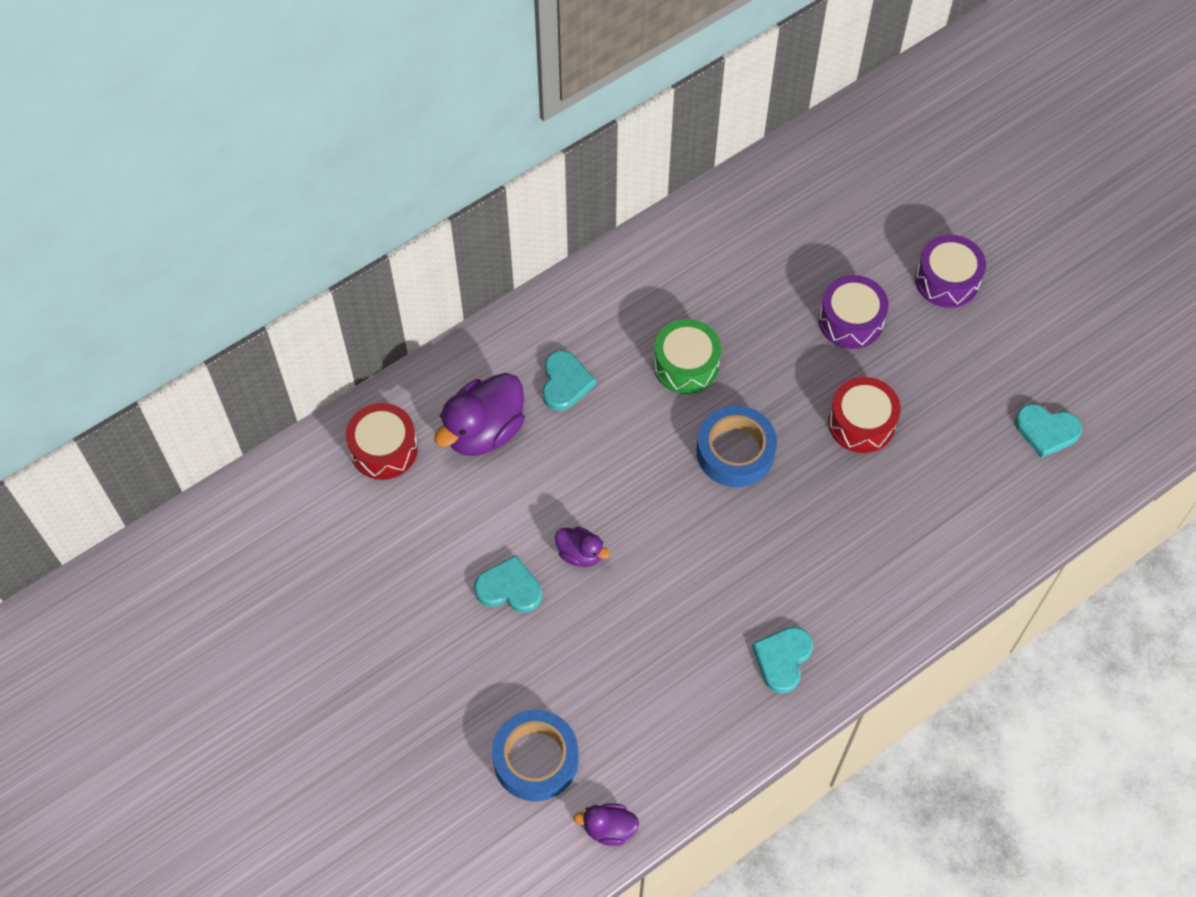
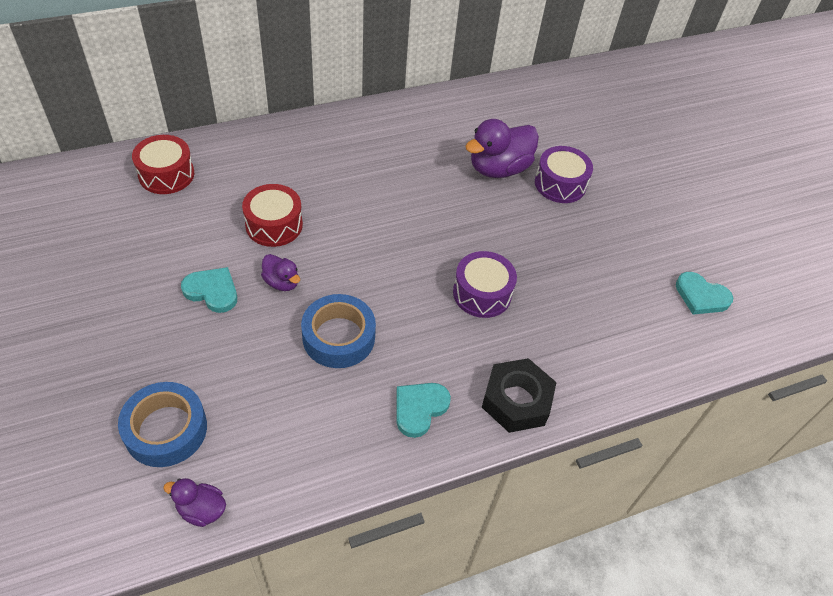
camera: 10 degrees right, 10 degrees down
(484, 431) = (248, 182): purple duck -> purple duck (498, 168)
(565, 382) = (324, 168): turquoise heart -> none
(686, 365) = (421, 180): green drum -> none
(735, 452) = (438, 245): blue tape -> blue tape (338, 337)
(861, 423) = (547, 252): red drum -> red drum (274, 225)
(879, 620) = (516, 400): none -> black nut
(947, 280) = (643, 177): purple drum -> purple drum (482, 293)

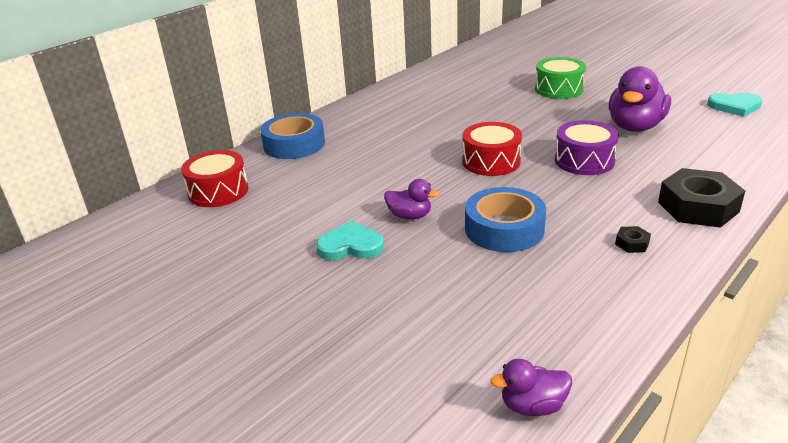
camera: 20 degrees left, 20 degrees down
(166, 429) = (420, 361): blue tape -> blue tape (294, 144)
(274, 225) = (359, 185): red drum -> red drum (491, 161)
(419, 408) = (632, 243): turquoise heart -> black nut
(498, 168) = (503, 96): purple duck -> purple duck (635, 127)
(560, 184) = (559, 89): purple drum -> green drum

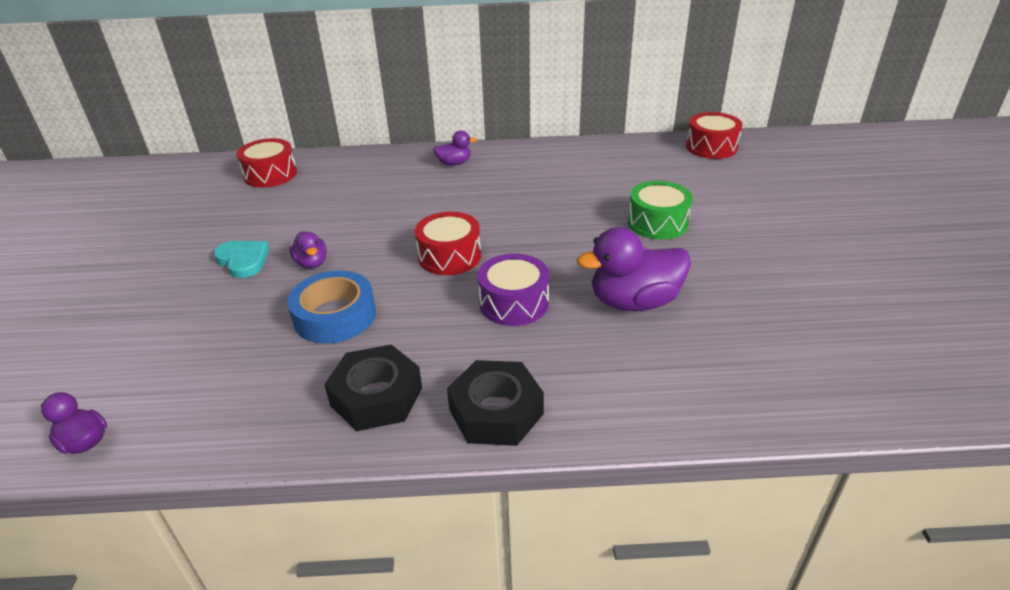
camera: 45 degrees right, 5 degrees up
(294, 144) = (372, 163): blue tape -> none
(360, 117) = (454, 163): none -> purple duck
(498, 44) = (711, 147): none -> red drum
(632, 243) = (376, 396): black nut -> black nut, size x2.39
(735, 106) = (797, 348): turquoise heart -> none

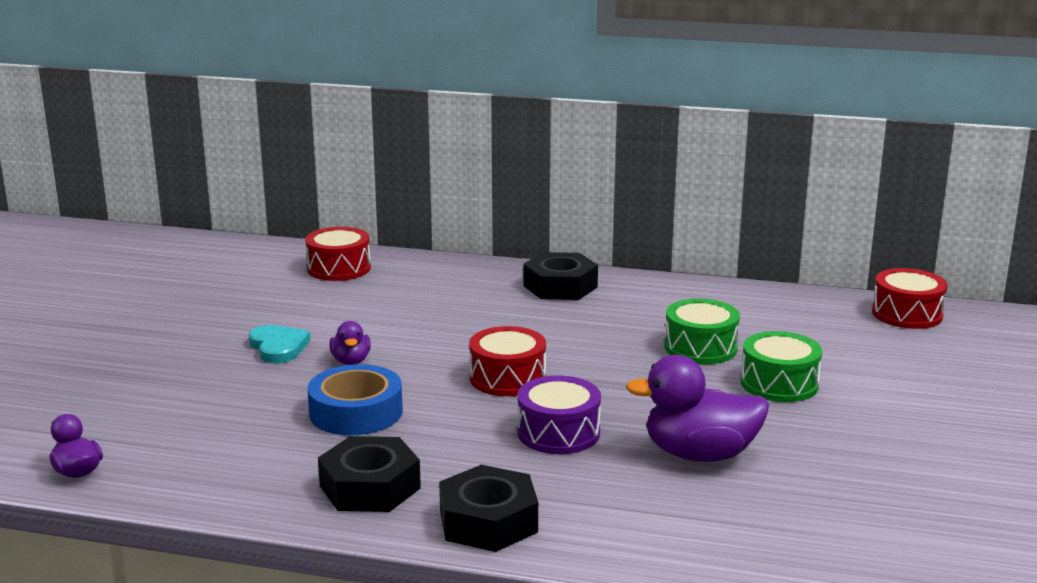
camera: 15 degrees right, 15 degrees down
(454, 163) = (560, 286): purple duck -> black nut
(584, 200) = (700, 348): none -> green drum

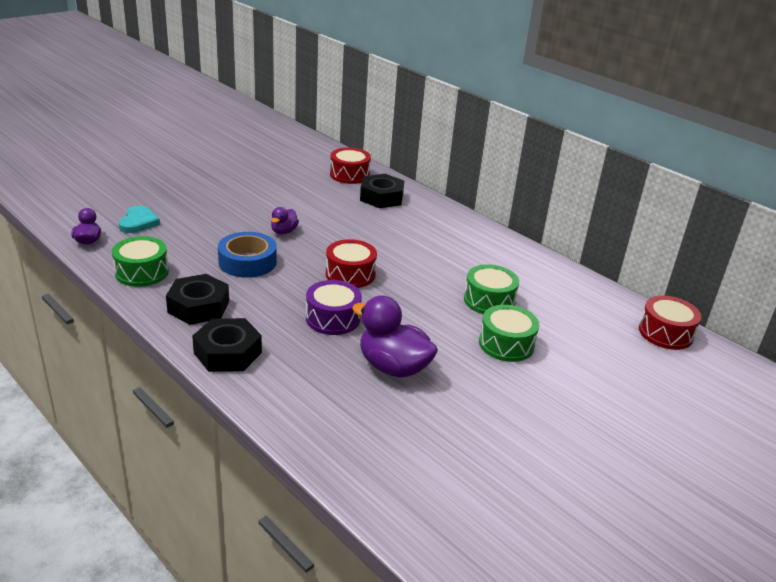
camera: 30 degrees right, 10 degrees up
(225, 479) = (142, 272): none -> green drum
(278, 347) = (259, 210): turquoise heart -> turquoise heart (138, 222)
(560, 286) = (457, 229): black nut -> black nut (381, 197)

